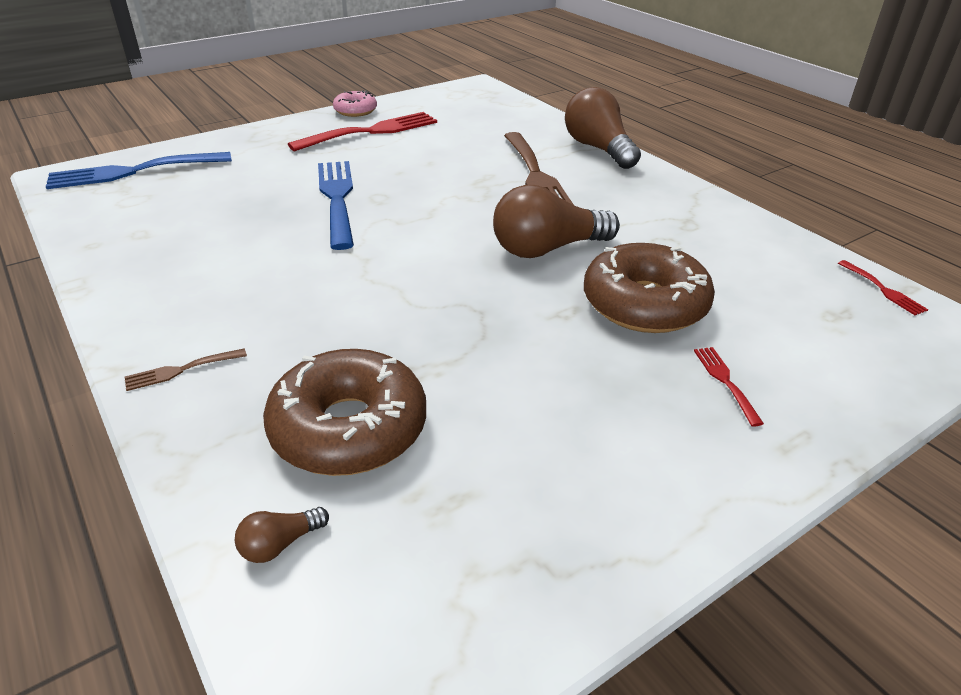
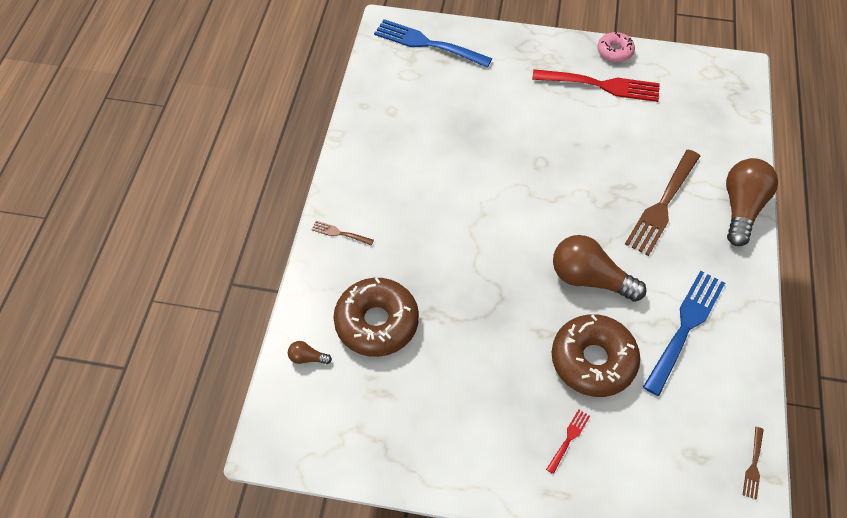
camera: 45 degrees right, 20 degrees up
(337, 199) = (515, 147): blue fork -> blue fork (685, 327)
(883, 289) = (753, 465): red fork -> brown fork

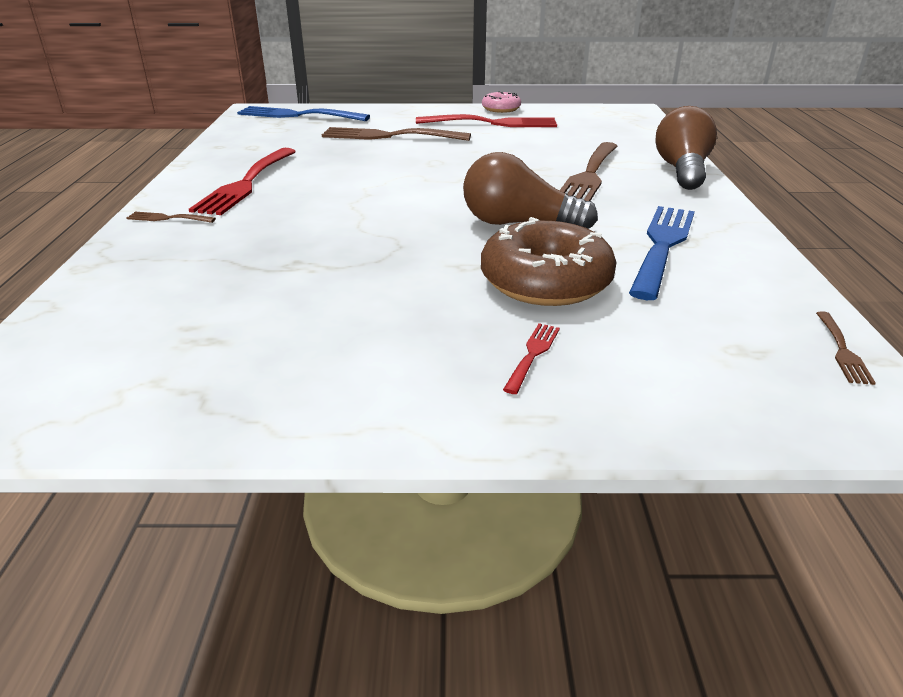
camera: 10 degrees left, 25 degrees down
(307, 358) = (82, 318): brown light bulb -> none
(377, 323) = (209, 278): brown donut -> none
(391, 182) = (246, 183): none -> red fork
(507, 103) = (389, 136): none -> brown fork

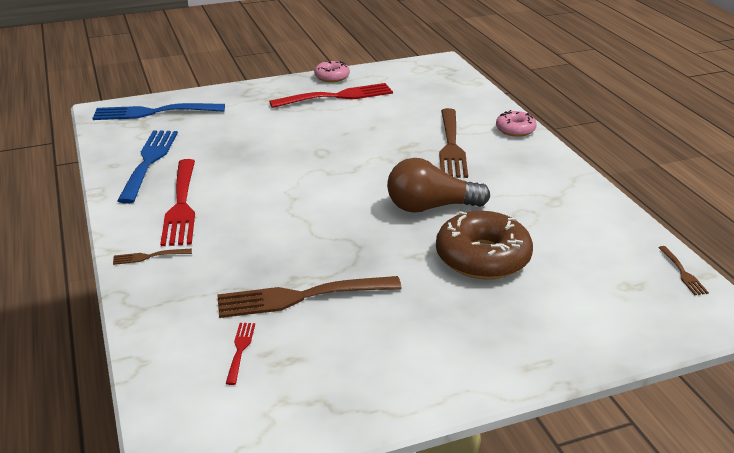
camera: 20 degrees left, 0 degrees up
(389, 136) = (260, 127): brown fork -> brown fork (301, 297)
(533, 354) = (511, 319): red fork -> red fork (240, 350)
(662, 246) = (540, 209): blue fork -> blue fork (149, 162)
(682, 171) = (515, 129): brown light bulb -> pink donut

